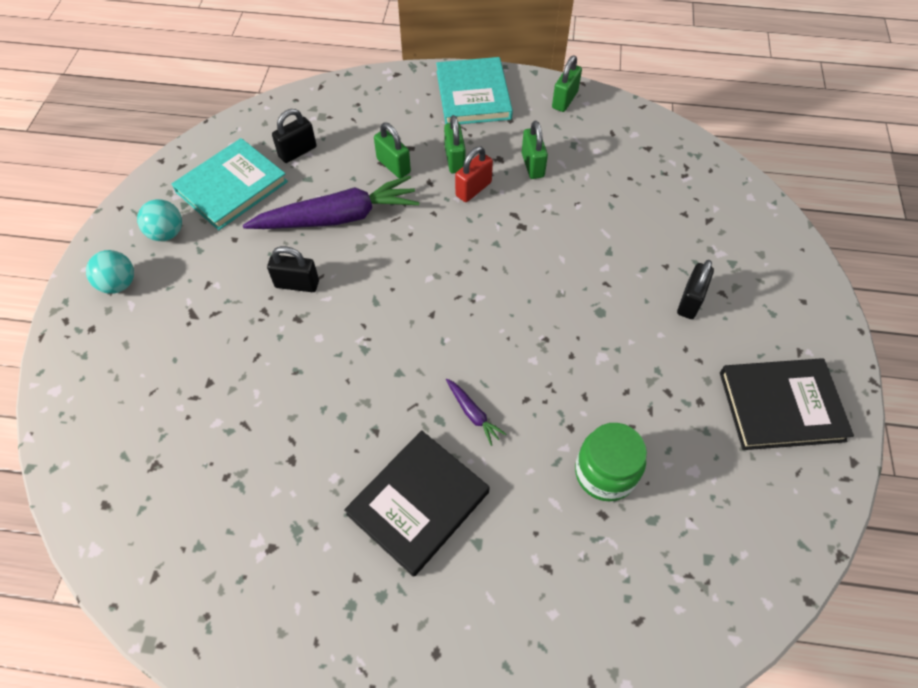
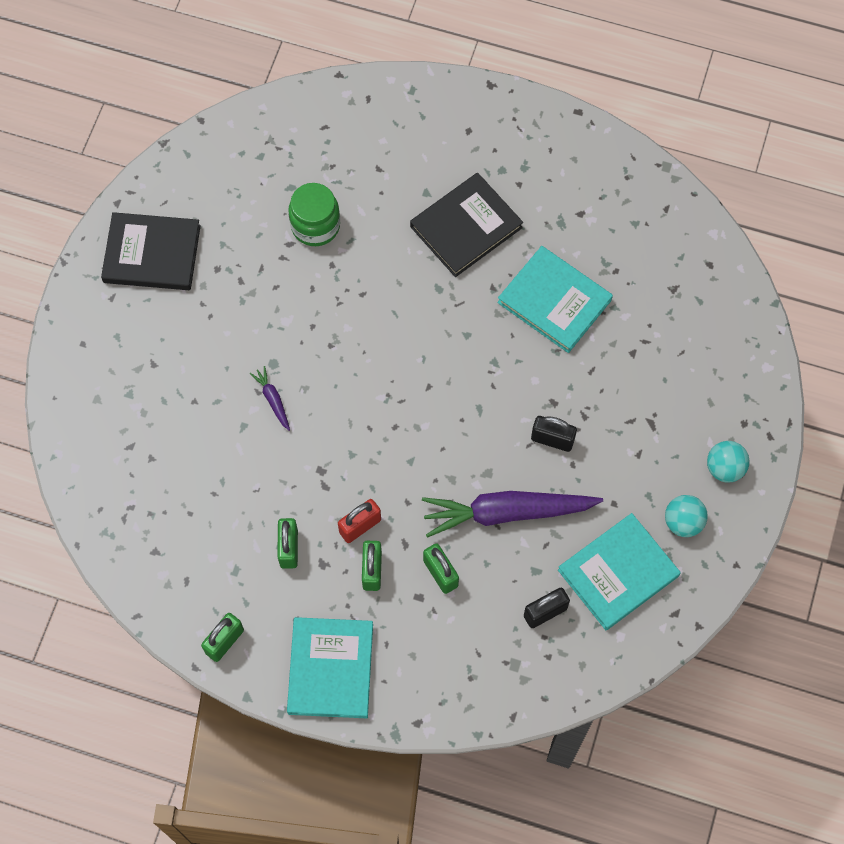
camera: 170 degrees left, 10 degrees up
(301, 426) = (554, 301): none -> turquoise book
(473, 414) = (409, 288): purple carrot -> purple carrot (273, 400)
(690, 301) = (187, 360): black padlock -> none

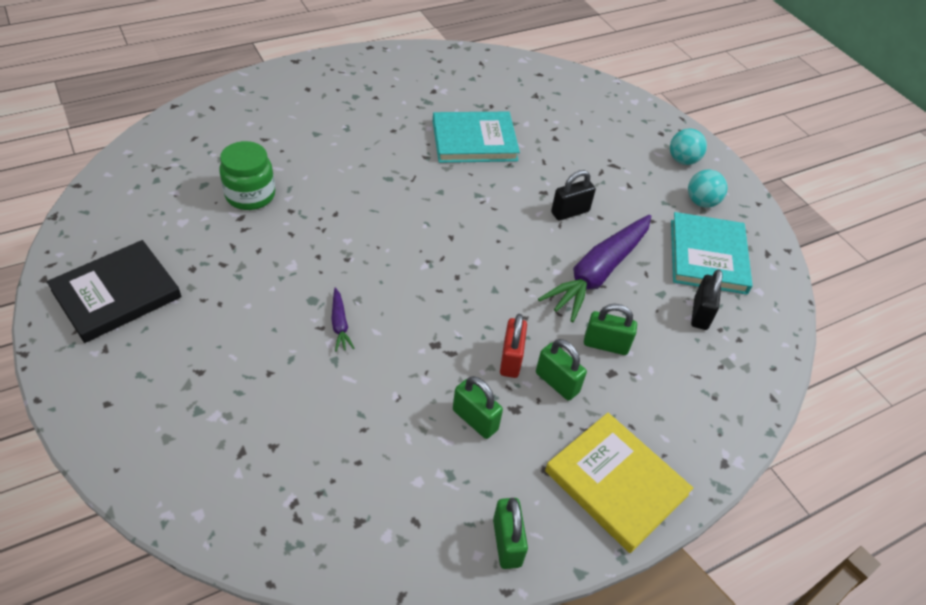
camera: 50 degrees left, 20 degrees down
(273, 400) = (340, 324): purple carrot -> purple carrot turned 120 degrees counterclockwise
(330, 669) = (616, 483): turquoise book -> yellow book
(466, 227) = (367, 136): black book -> none

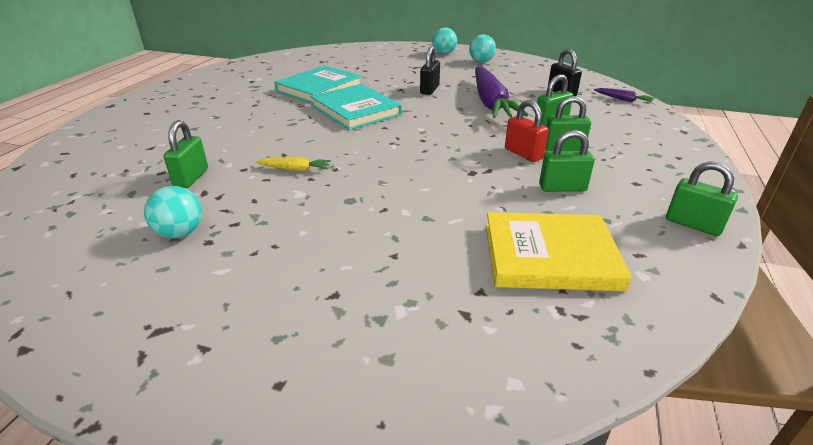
camera: 40 degrees left, 15 degrees down
(116, 294) = (149, 303): black book -> none
(187, 248) = (180, 233): none -> turquoise ball
(250, 195) = (191, 178): green jar -> green padlock
(321, 238) = (295, 169): none -> yellow carrot
(340, 324) = (394, 199): purple carrot -> purple carrot (623, 100)
(616, 483) = (670, 166): yellow book -> yellow book (550, 256)
(707, 256) = (522, 75): turquoise book -> turquoise book (355, 110)

